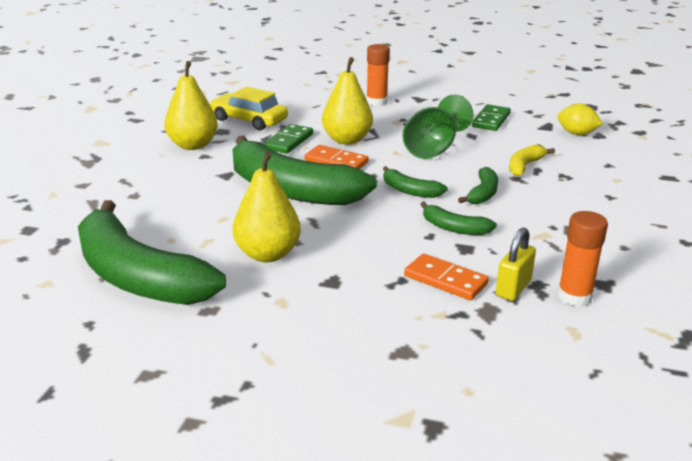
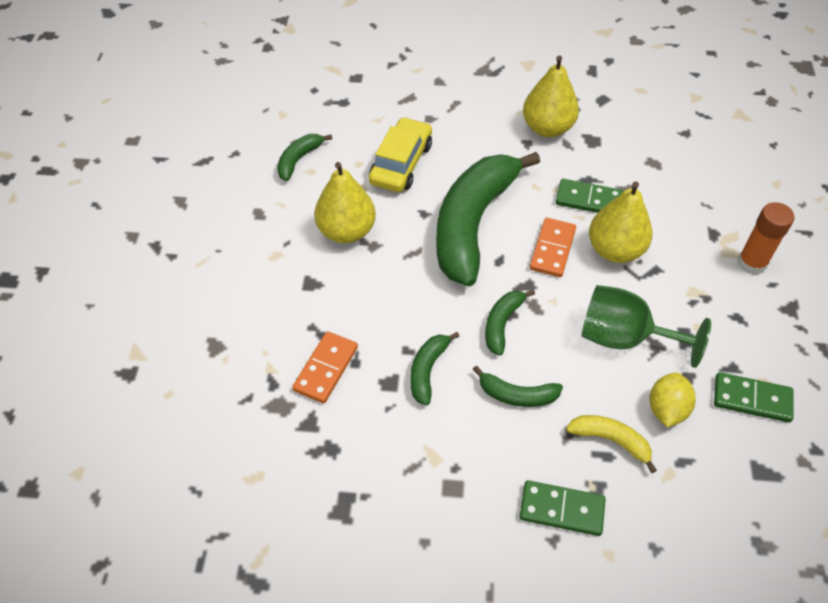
camera: 80 degrees right, 25 degrees up
(137, 276) = (299, 159): green banana -> green banana, size x0.43
(249, 120) = (632, 155): yellow car -> yellow car (401, 163)
(513, 288) = (320, 426): yellow padlock -> none
(574, 296) = (313, 481): orange glue stick -> none
(576, 134) = (753, 512): yellow lemon -> yellow lemon (666, 409)
(585, 190) = (561, 509): none -> green domino

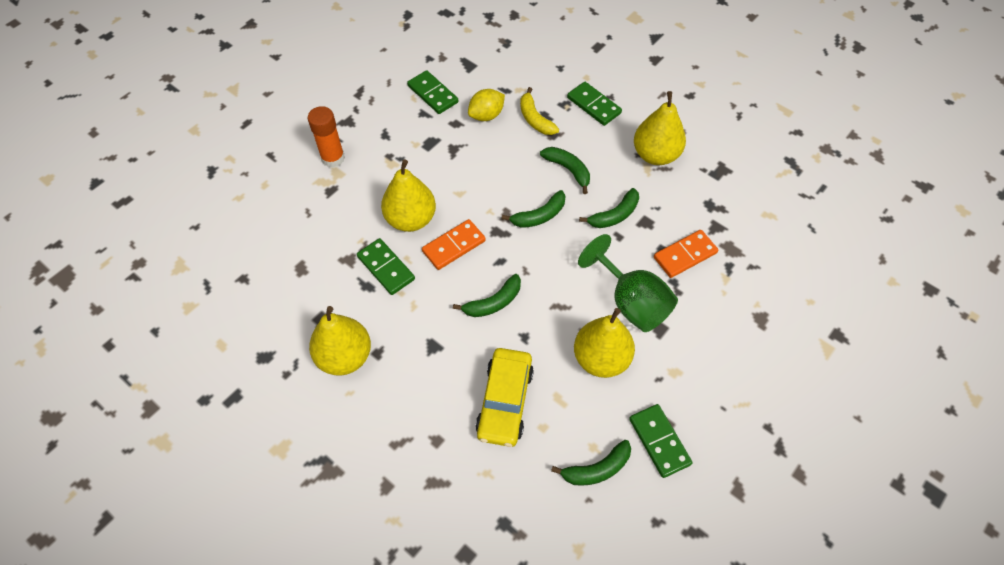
camera: 145 degrees left, 5 degrees up
(260, 200) = (659, 441): none -> green domino
(401, 163) = (505, 401): yellow car -> yellow car turned 45 degrees counterclockwise
(434, 480) = (655, 155): none -> yellow pear
(473, 223) = (493, 302): green banana -> green banana, size x0.43
(624, 338) = (468, 163): green goblet -> green goblet (631, 302)

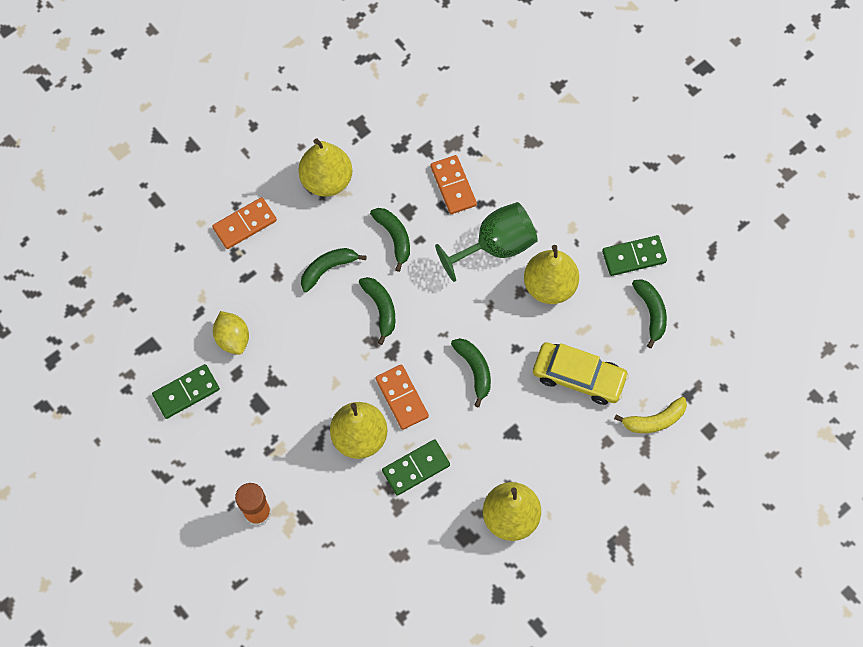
camera: 80 degrees left, 10 degrees up
(535, 119) = (250, 288): yellow banana -> yellow banana (654, 420)
(594, 105) = (244, 224): green domino -> orange domino

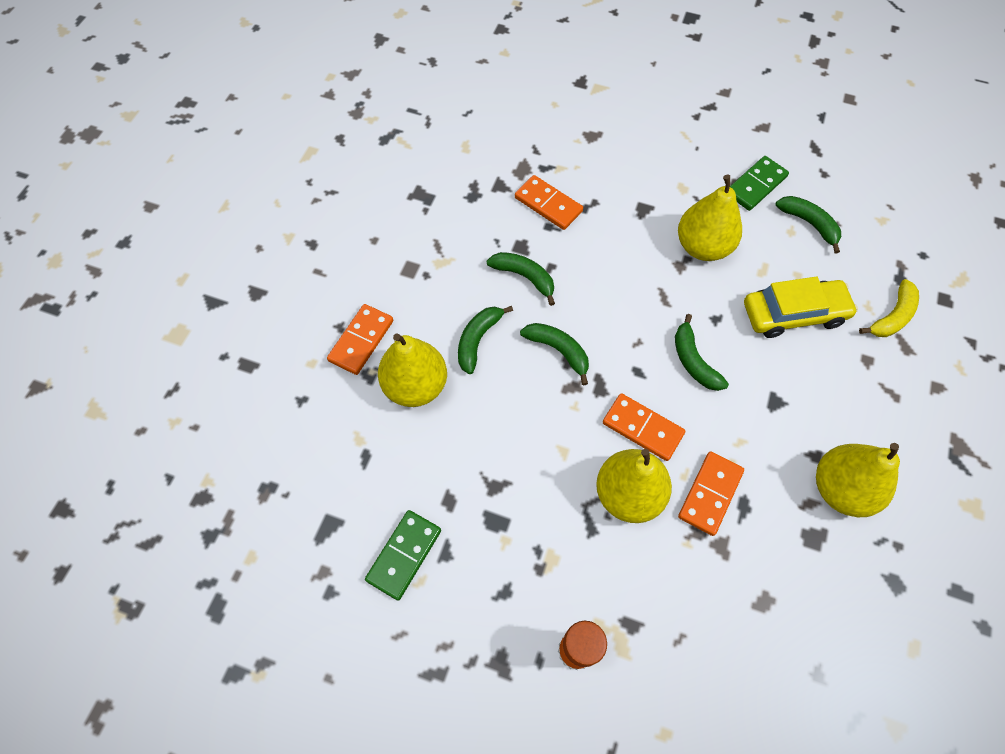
camera: 30 degrees left, 5 degrees down
(233, 338) = (421, 465): yellow lemon -> none
(327, 180) = (421, 258): yellow pear -> yellow pear (415, 386)
(416, 468) = (710, 494): green domino -> orange domino
(474, 370) = (693, 361): green banana -> green banana turned 150 degrees counterclockwise
(495, 246) = (626, 237): green goblet -> none

